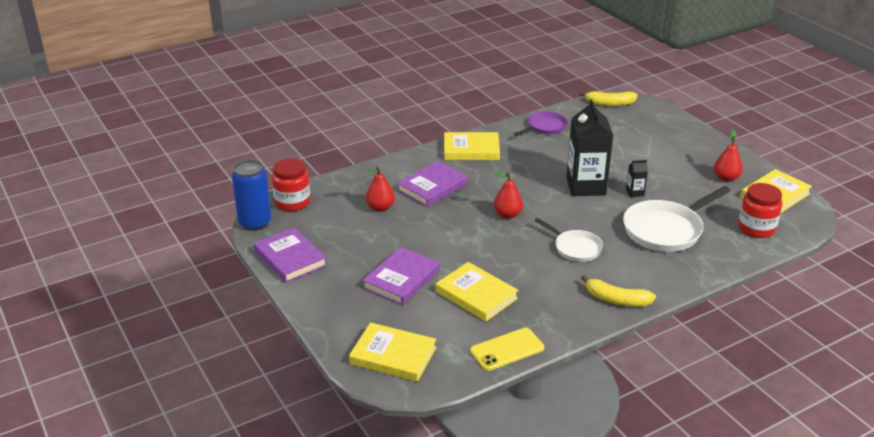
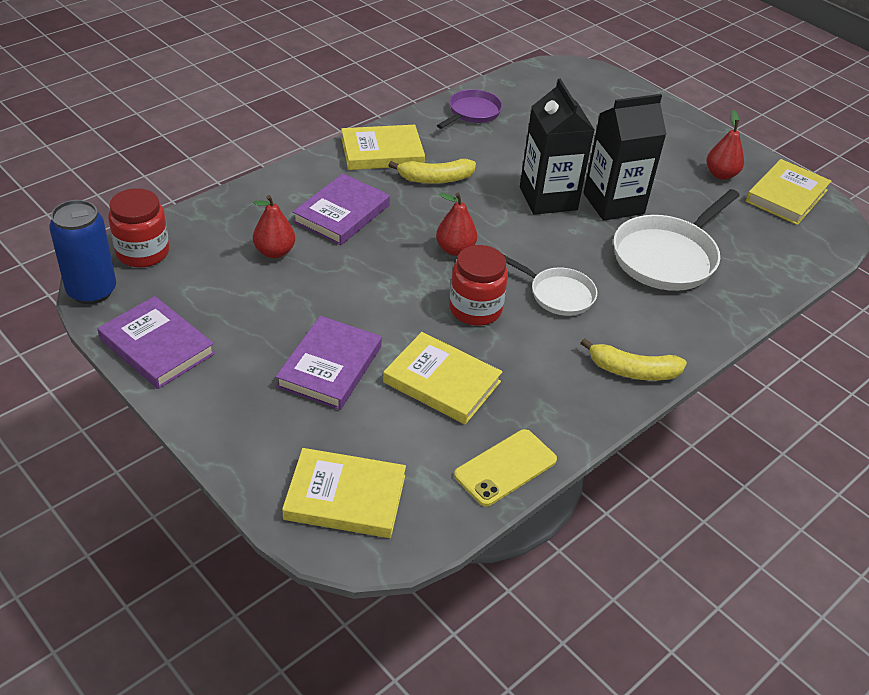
camera: 15 degrees left, 10 degrees up
(610, 104) = (548, 74): yellow banana -> yellow banana (435, 179)
(635, 192) = (613, 203): black carton -> black carton, size x2.38
(756, 228) = (778, 246): red jar -> red jar (475, 309)

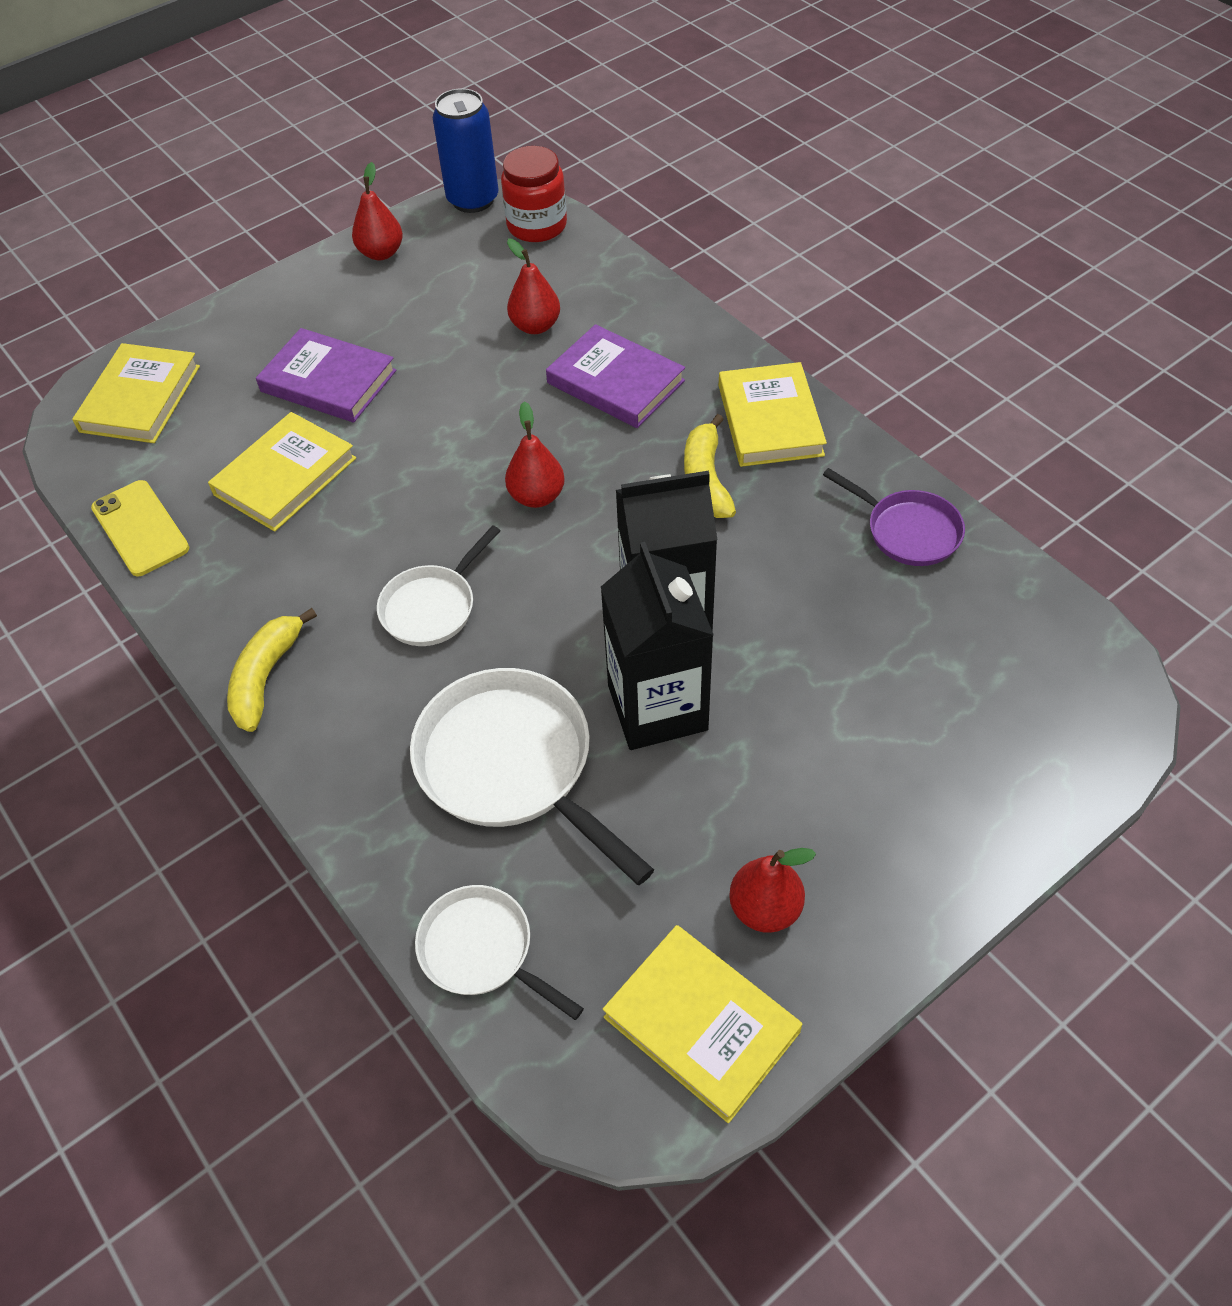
camera: 100 degrees right, 10 degrees up
(157, 346) = (381, 253): purple book -> red pear
(475, 309) = (411, 513): red jar -> none
(781, 265) = (482, 951): none -> white pan

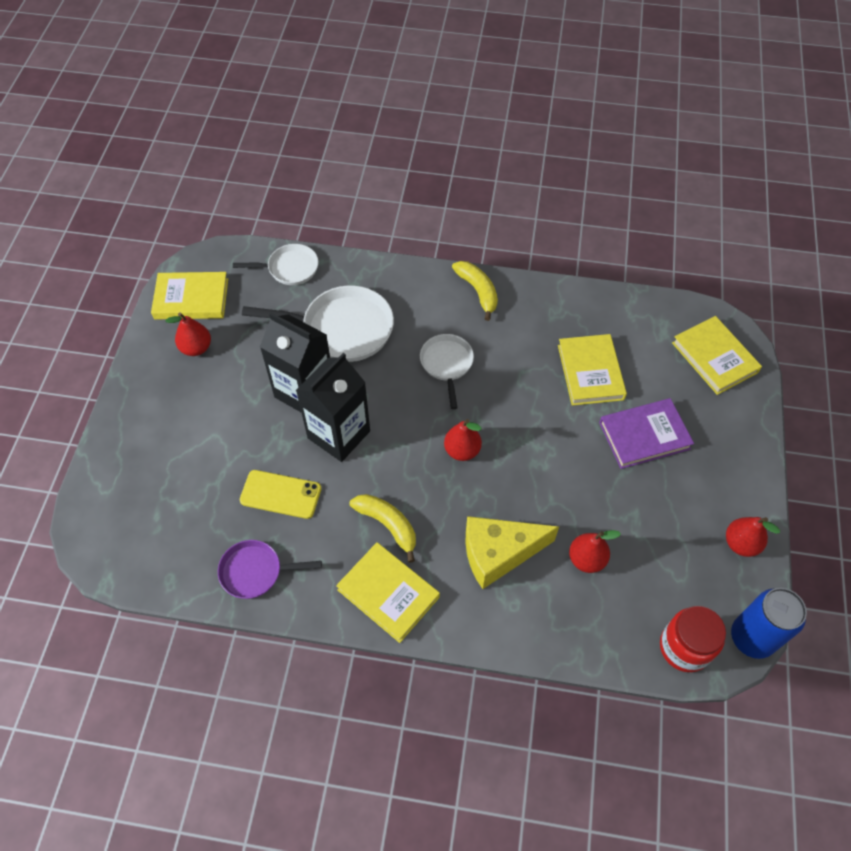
camera: 135 degrees right, 5 degrees up
(140, 528) = (615, 305): yellow phone -> yellow phone (281, 494)
(615, 382) = (498, 554): purple book -> yellow cheese

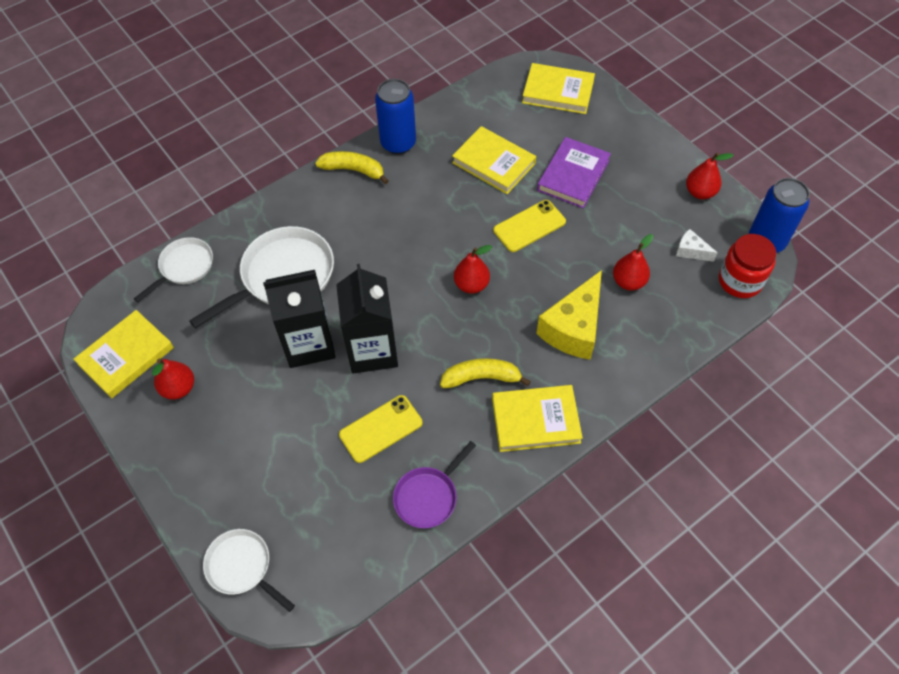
camera: 45 degrees left, 0 degrees up
(447, 364) = (391, 237): white pan -> white pan (242, 567)
(534, 297) = (398, 143): none -> blue can
(559, 445) = (529, 226): none -> yellow phone
(671, 584) = (691, 251): none -> white cheese

